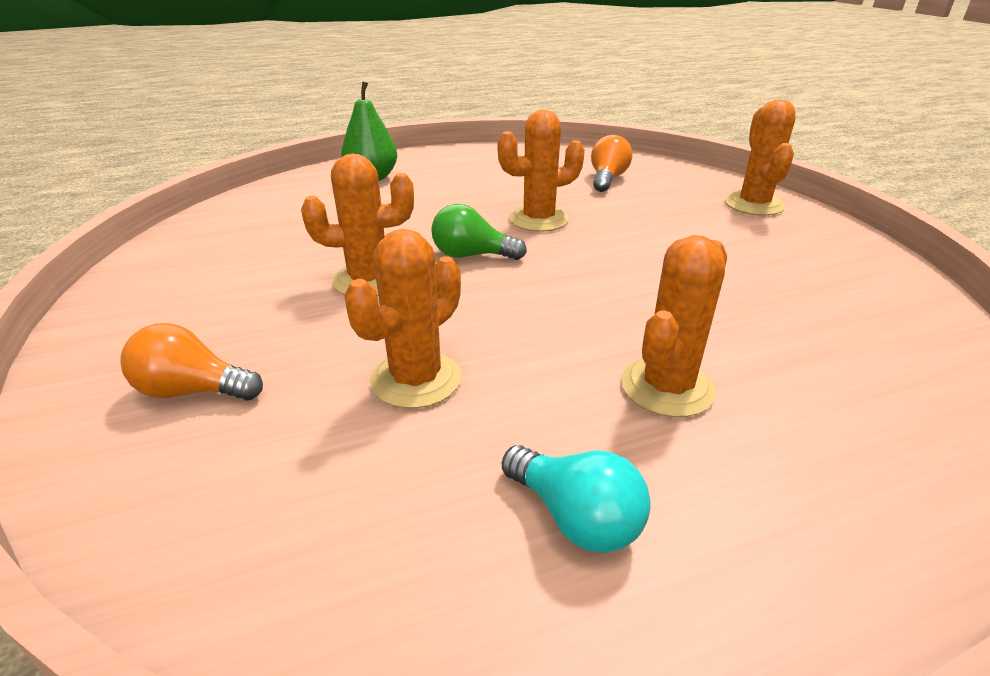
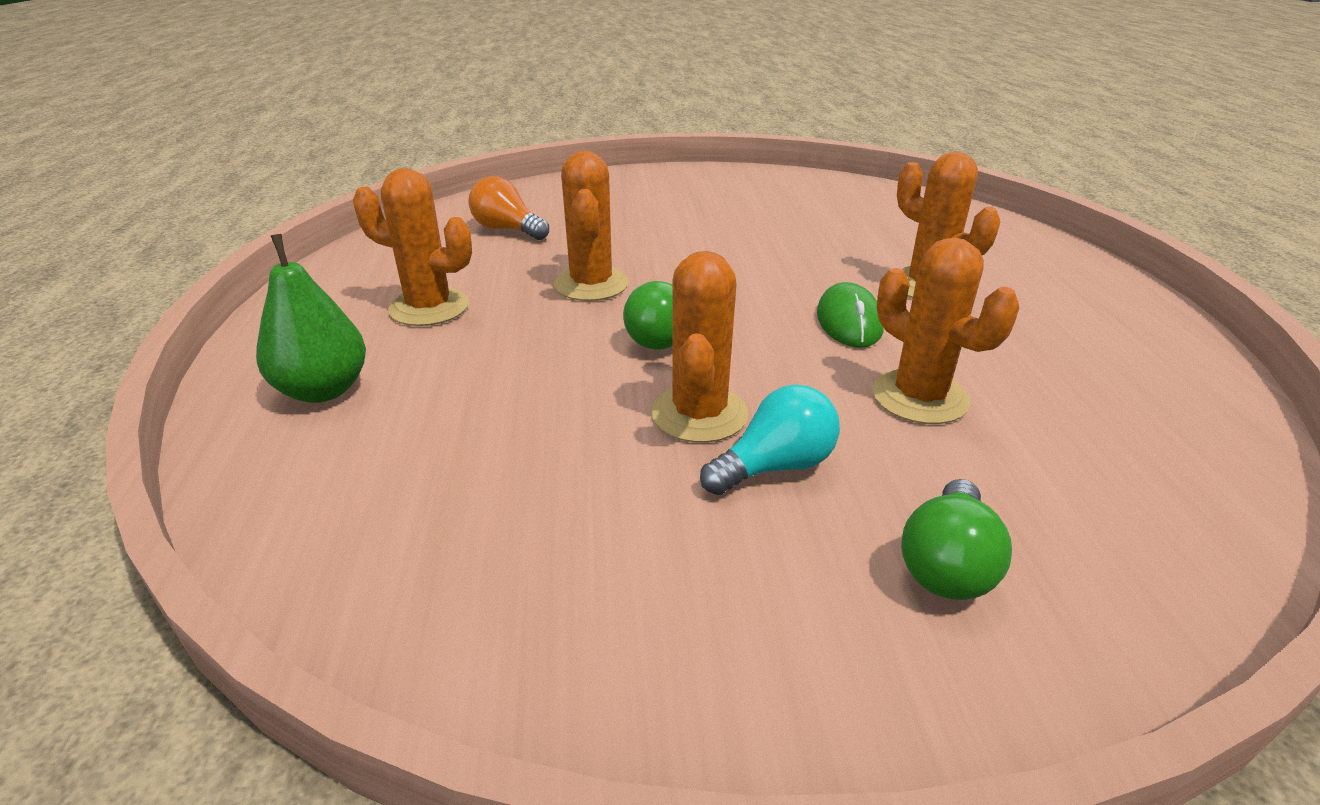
camera: 75 degrees left, 0 degrees up
(193, 391) = (947, 564): orange light bulb -> green light bulb
(544, 336) = (849, 321): none -> green mouse
(575, 517) = (1082, 347): turquoise light bulb -> turquoise light bulb (775, 466)
(753, 204) = (629, 185): orange cactus -> orange cactus (429, 307)

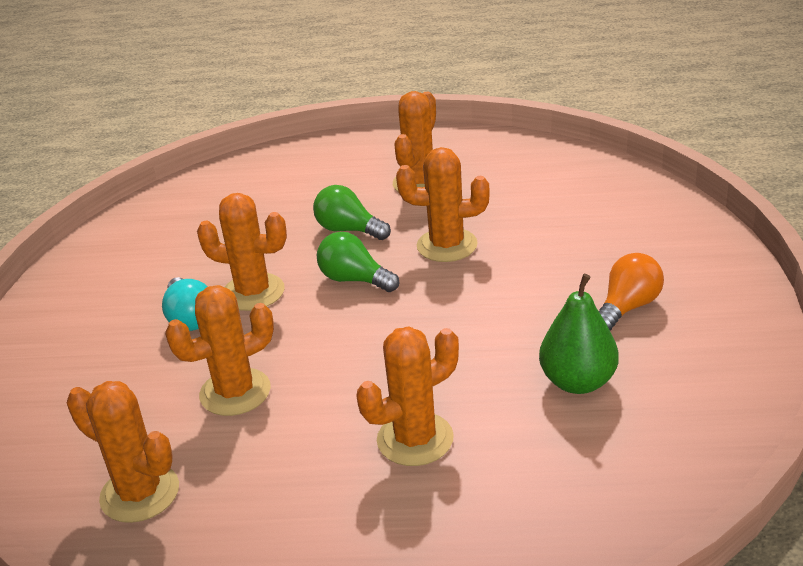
camera: 100 degrees right, 0 degrees up
(323, 390) = (325, 165): green pear -> green pear (578, 382)
(507, 229) = (563, 199): orange light bulb -> orange light bulb (628, 307)
(849, 321) = (355, 375): green mouse -> none
(947, 564) = (86, 369): green light bulb -> green light bulb (349, 230)
(1137, 441) = (140, 493): none -> orange cactus

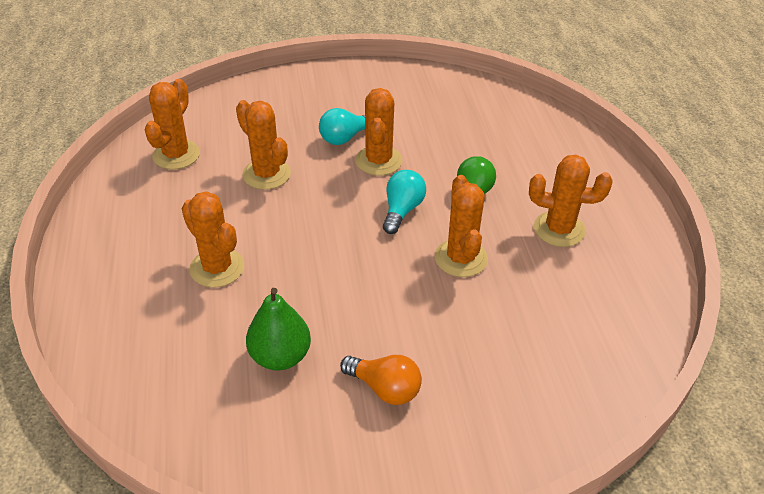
camera: 75 degrees right, 10 degrees up
(354, 280) = (402, 210): green light bulb -> turquoise light bulb

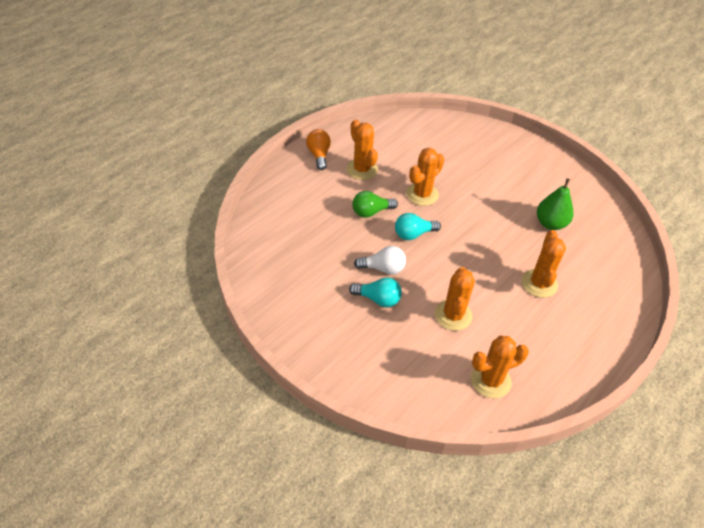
camera: 130 degrees left, 5 degrees up
(378, 161) = (383, 268): orange cactus -> white light bulb
(385, 388) = (521, 182): orange light bulb -> orange light bulb (319, 155)

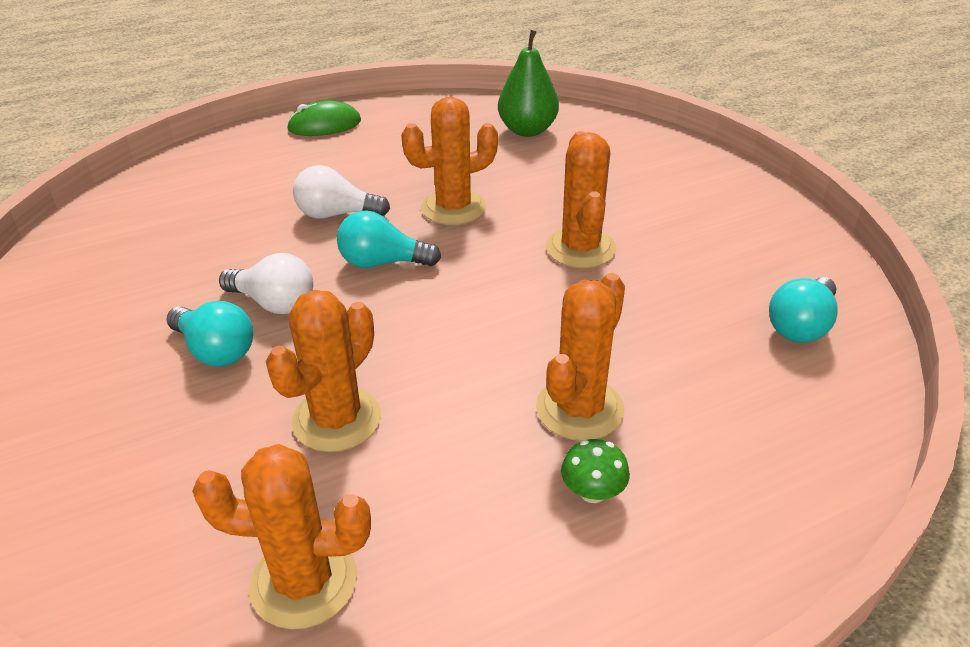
camera: 25 degrees right, 10 degrees down
(319, 155) = (324, 125): orange light bulb -> green mouse
(362, 169) = (377, 154): orange cactus -> orange cactus (580, 248)
(371, 212) = (336, 214): green light bulb -> white light bulb
(550, 223) = (686, 305): green pear -> green pear (527, 130)
(564, 316) = (592, 492): none -> green mushroom
(597, 222) = (801, 326): none -> turquoise light bulb

